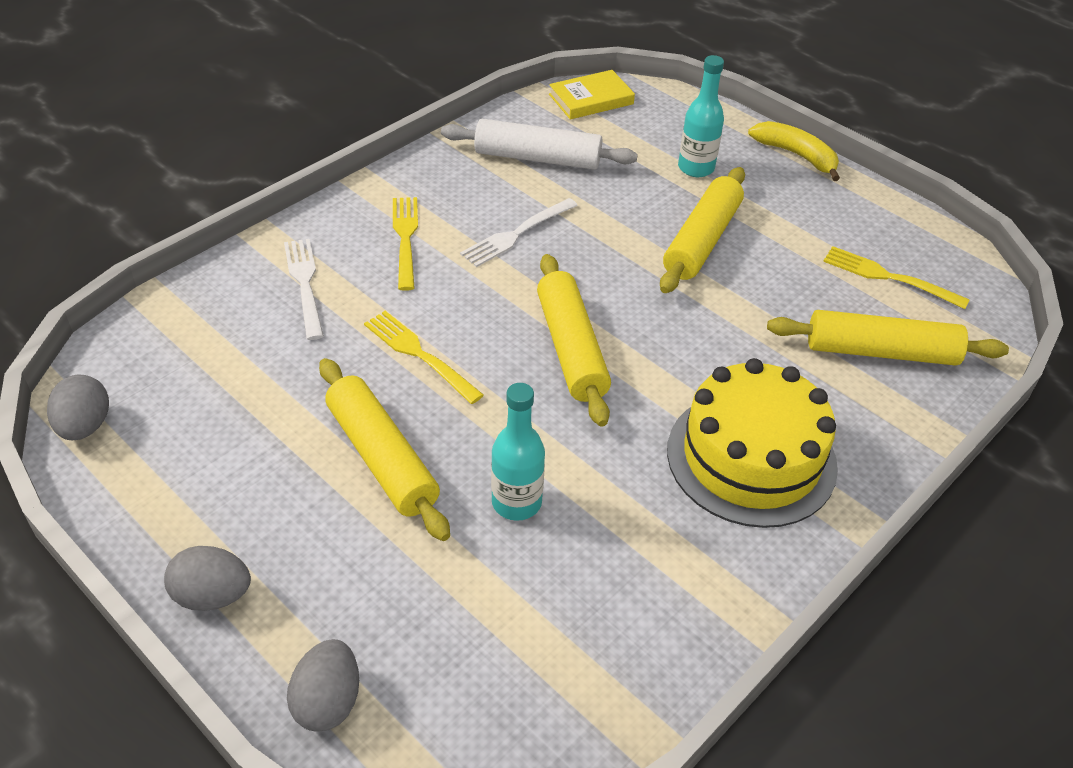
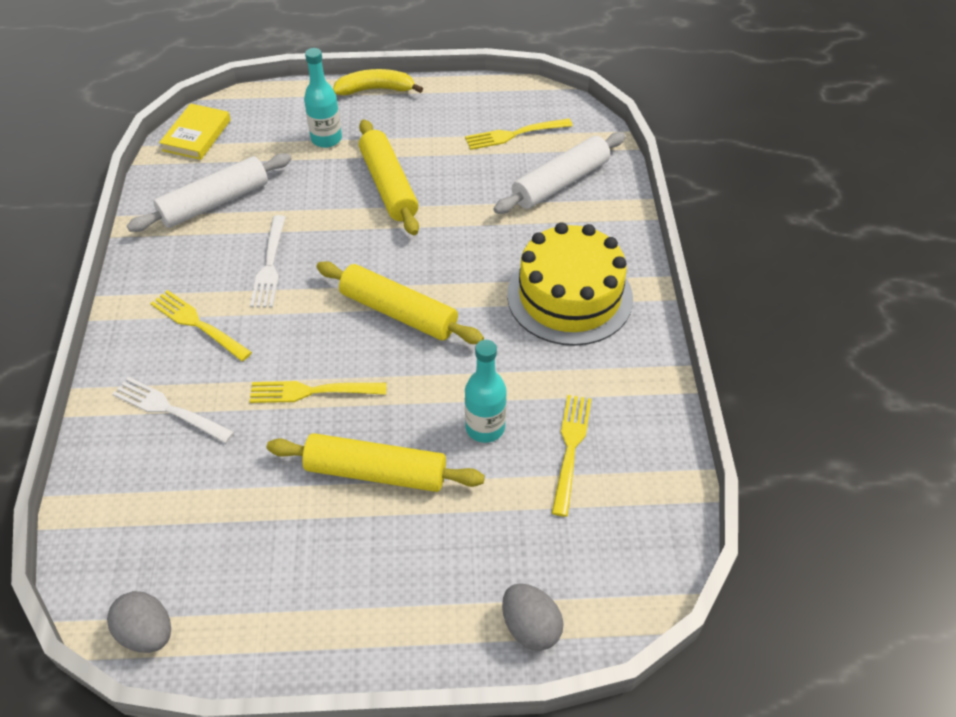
camera: 45 degrees left, 5 degrees up
(212, 595) = (387, 642): grey egg -> none
(568, 589) = (570, 449): none -> yellow fork
(881, 352) = (560, 183): yellow rolling pin -> white rolling pin

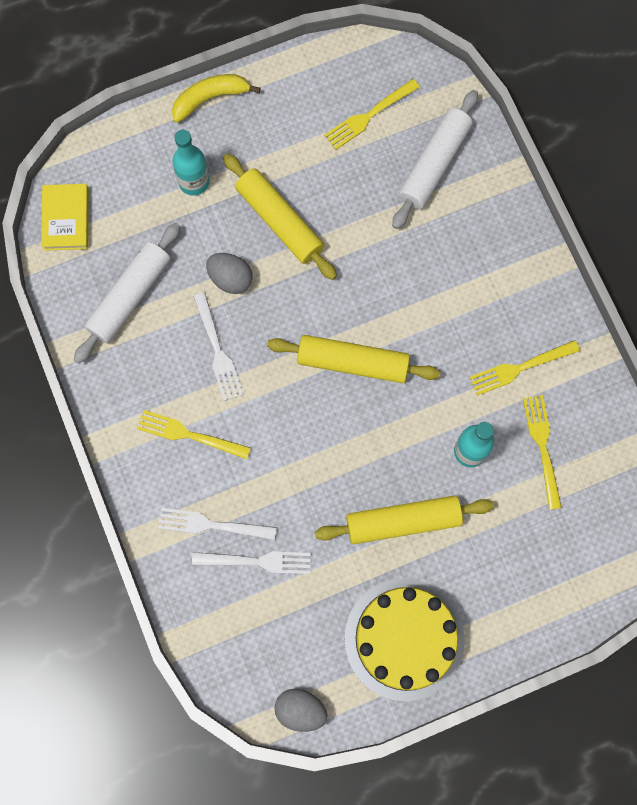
camera: 20 degrees left, 25 degrees up
(194, 459) = (257, 561): none -> white fork
(312, 391) = (318, 466): yellow fork -> yellow fork (520, 368)
(530, 627) = (566, 605): grey egg -> grey egg (230, 279)
(569, 296) = (488, 295): yellow cake -> yellow cake (404, 639)

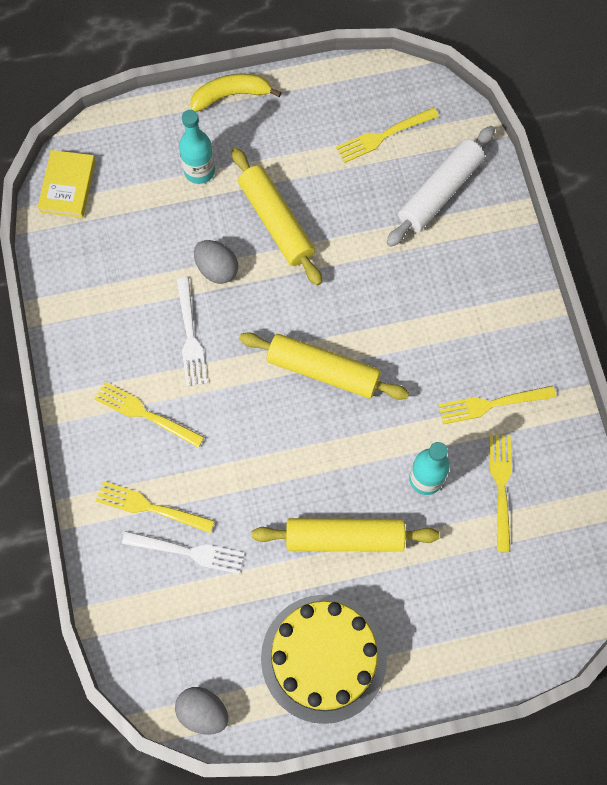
camera: 10 degrees right, 5 degrees down
(129, 296) = (114, 270): white rolling pin -> none
(212, 525) = (150, 507): white fork -> yellow fork

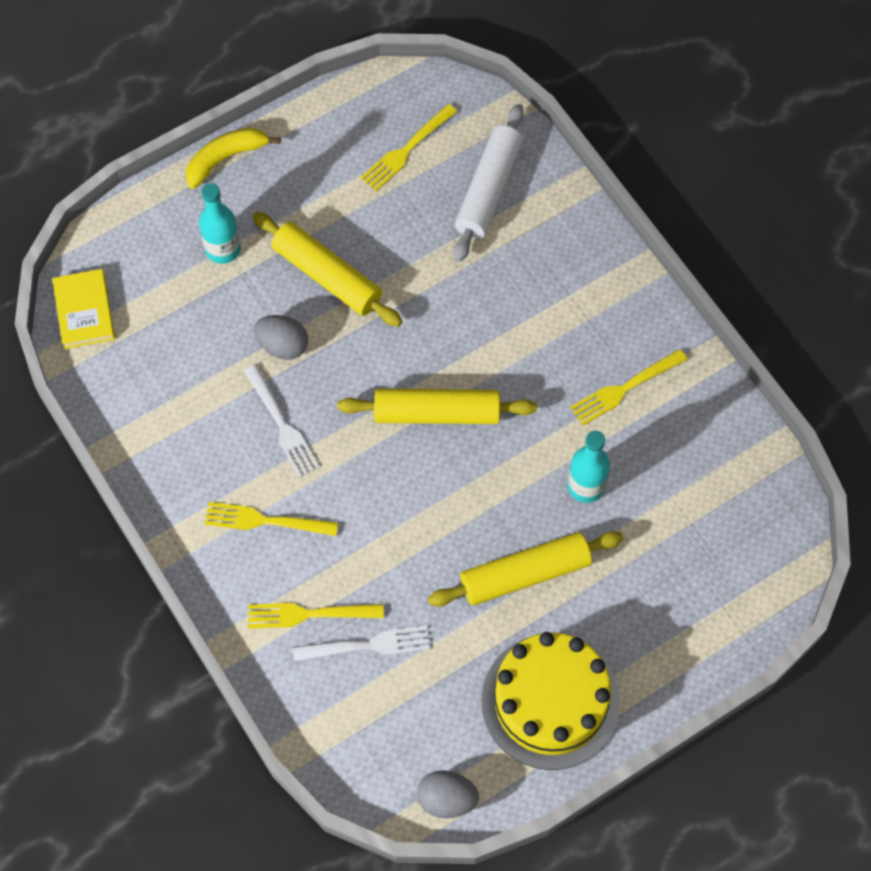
camera: 20 degrees left, 5 degrees down
(501, 487) = (666, 468): yellow fork -> none

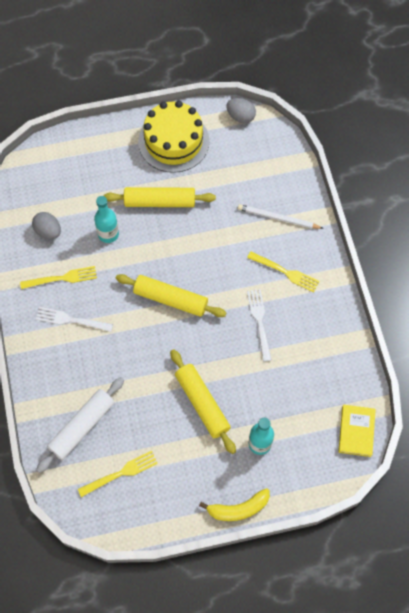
camera: 160 degrees left, 0 degrees up
(283, 346) = (243, 368): grey egg -> grey egg (48, 231)
(309, 614) = (278, 218): yellow fork -> white pencil
(367, 645) = (253, 194): white fork -> white fork (71, 320)

